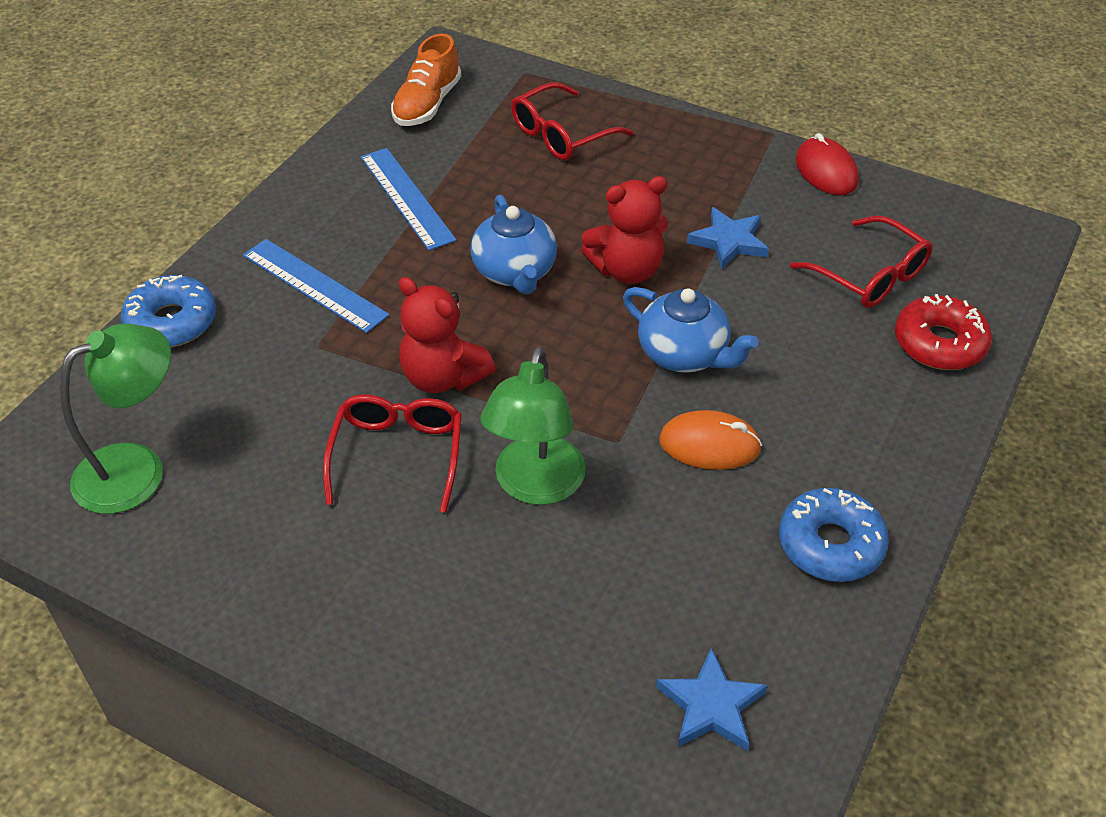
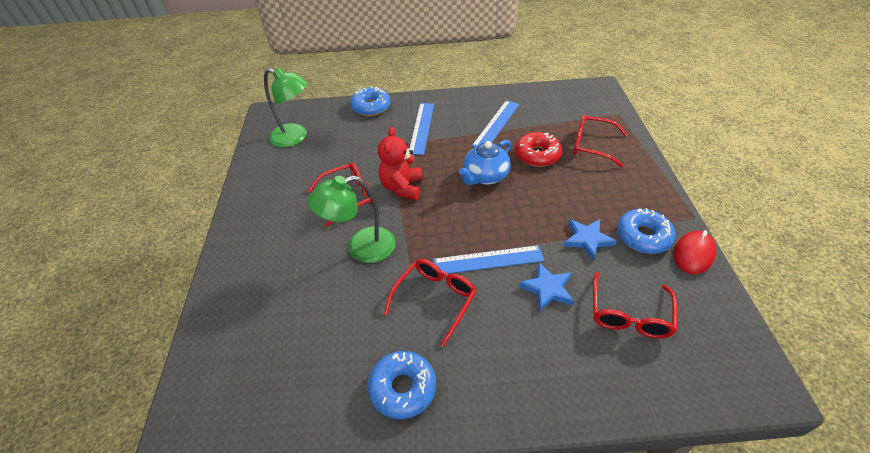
camera: 60 degrees right, 0 degrees up
(427, 104) = (560, 100): orange shoe -> none
(627, 269) = (525, 211): red teddy bear -> none
(684, 354) = (488, 260): blue teapot -> blue ruler
(709, 445) = (434, 300): orange mouse -> red glasses
(711, 706) = (267, 380): blue star -> blue star (547, 288)
(766, 192) = (643, 236): none -> blue donut
(939, 343) = (608, 377): red donut -> red donut (537, 155)

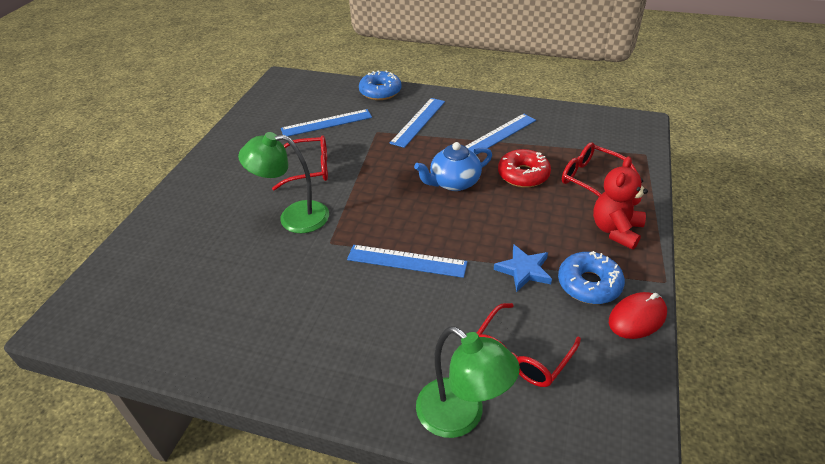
camera: 20 degrees right, 5 degrees down
(295, 137) = (293, 105): green lamp -> green lamp (461, 416)
(338, 148) = (326, 123): none -> blue ruler
(402, 187) = (364, 173): red teddy bear -> red teddy bear (616, 230)
(403, 388) = (257, 348): blue donut -> none
(434, 300) = (332, 282): red glasses -> none
(547, 288) = (450, 304): blue star -> none

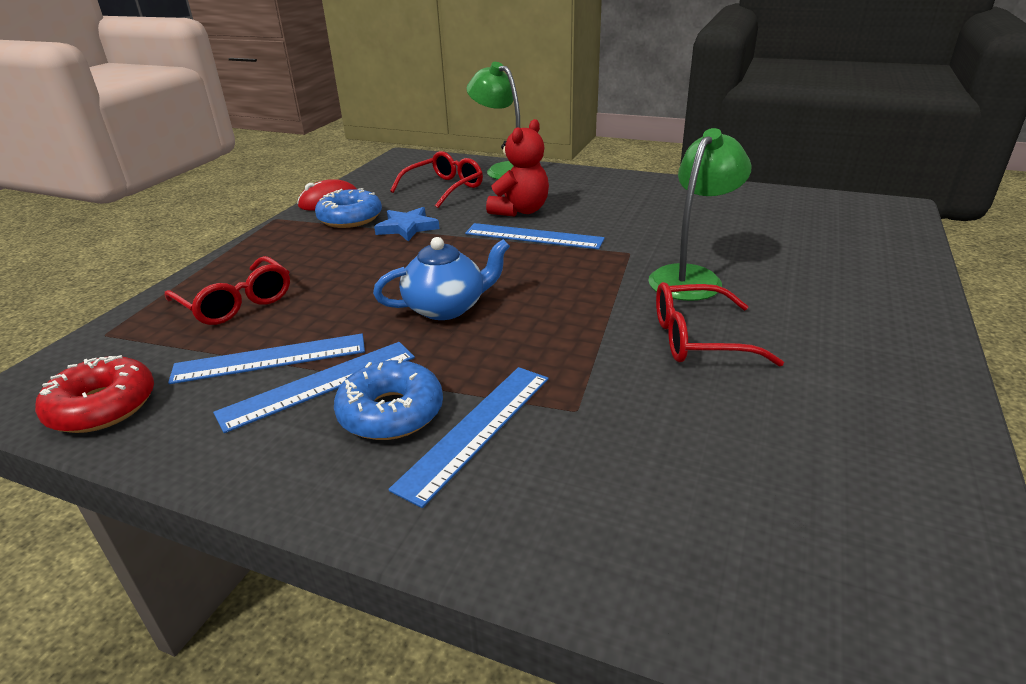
camera: 175 degrees left, 10 degrees down
(293, 217) = (691, 277): green lamp -> green lamp turned 60 degrees counterclockwise
(326, 123) = (704, 442): blue ruler -> blue ruler (270, 358)
(380, 92) = (570, 555): blue donut -> blue donut (391, 412)
(523, 175) = (331, 313): red donut -> red donut (102, 406)
(616, 230) = (274, 252): red teddy bear -> red teddy bear (520, 211)

